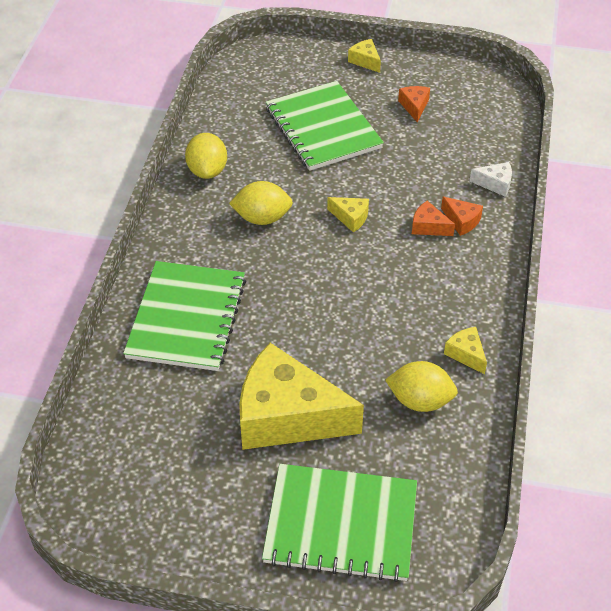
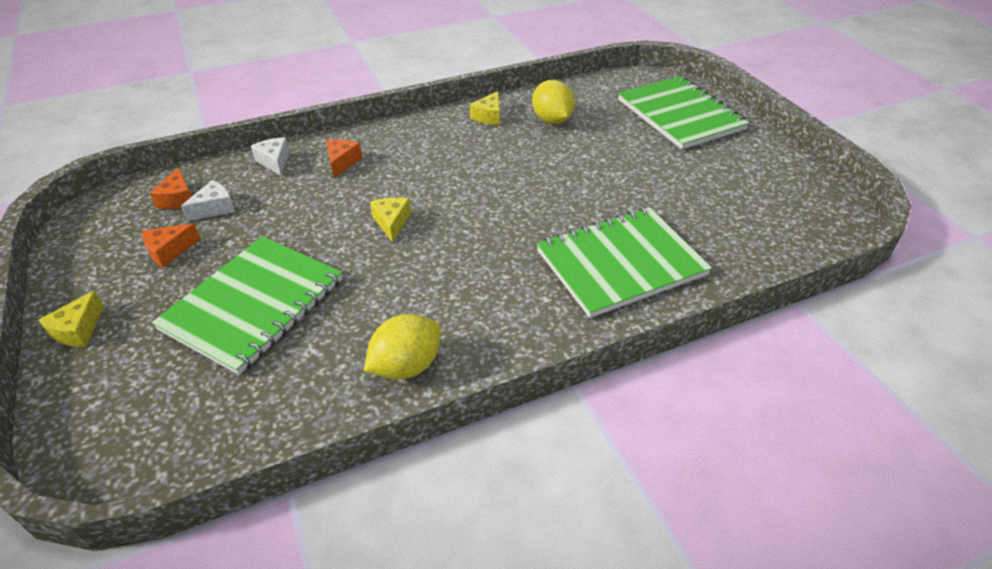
camera: 125 degrees left, 5 degrees down
(262, 218) = (445, 280): yellow lemon -> none
(287, 416) = (638, 166): yellow cheese -> none
(428, 227) = (364, 176): orange cheese -> orange cheese (178, 199)
(451, 137) = (214, 208): none -> white cheese

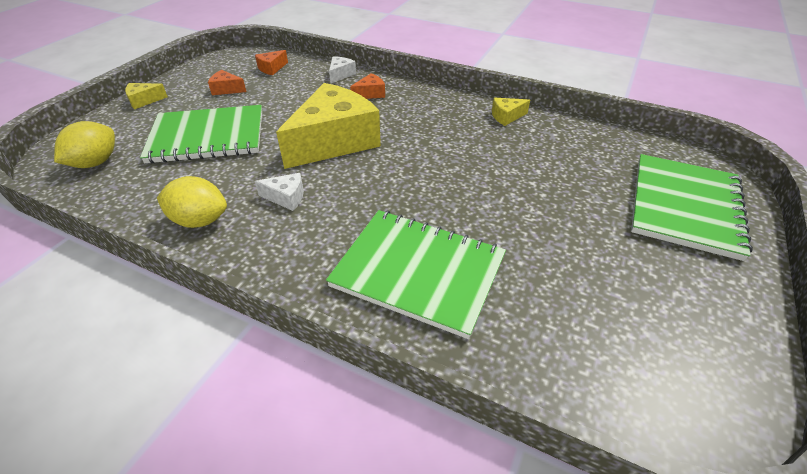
camera: 50 degrees right, 0 degrees up
(214, 208) = (276, 81): white cheese -> white cheese (286, 197)
(391, 223) = (334, 141): yellow cheese -> yellow cheese, size x2.48
(552, 120) = (551, 144): yellow lemon -> yellow lemon (95, 163)

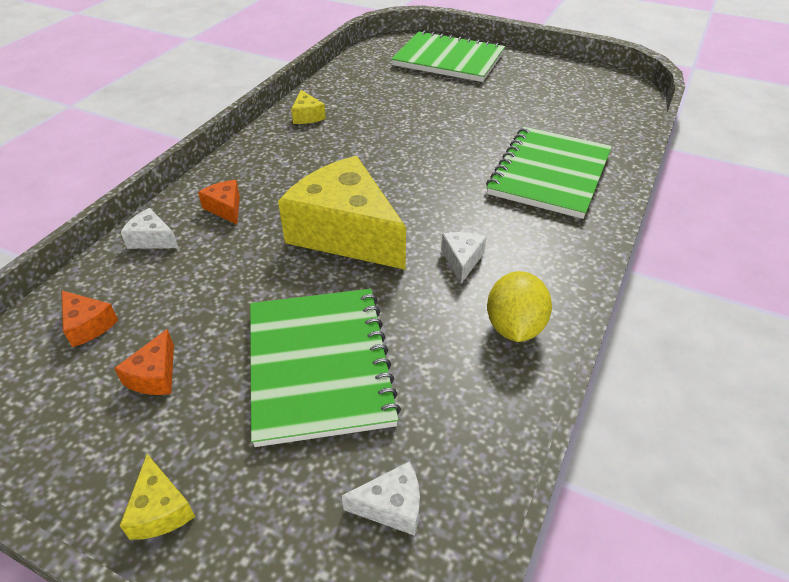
camera: 90 degrees left, 0 degrees up
(95, 163) = (392, 506): yellow lemon -> white cheese

